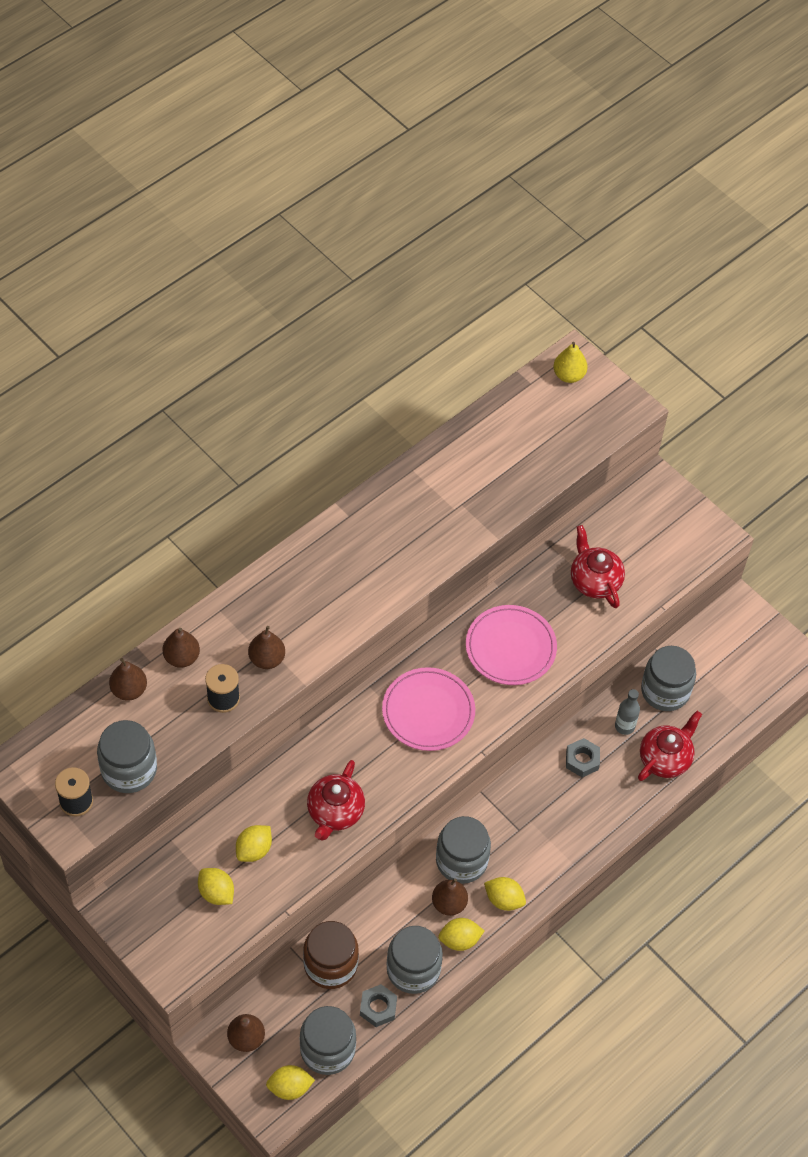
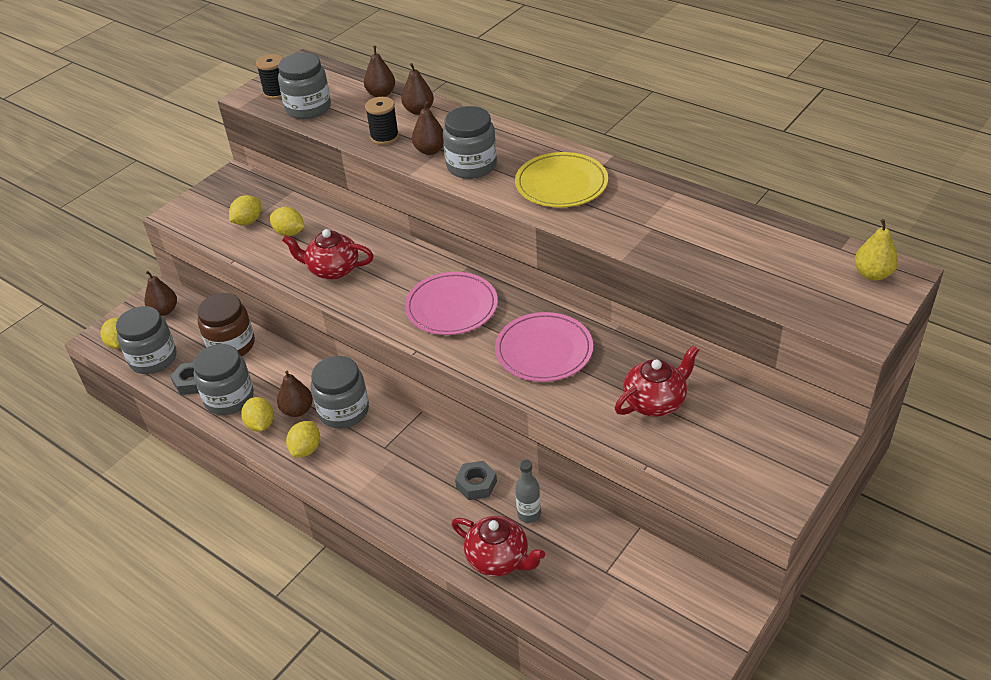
camera: 85 degrees right, 15 degrees down
(369, 557) = (561, 184): none -> yellow plate
(665, 690) = (587, 545): grey jar -> grey jar (471, 166)

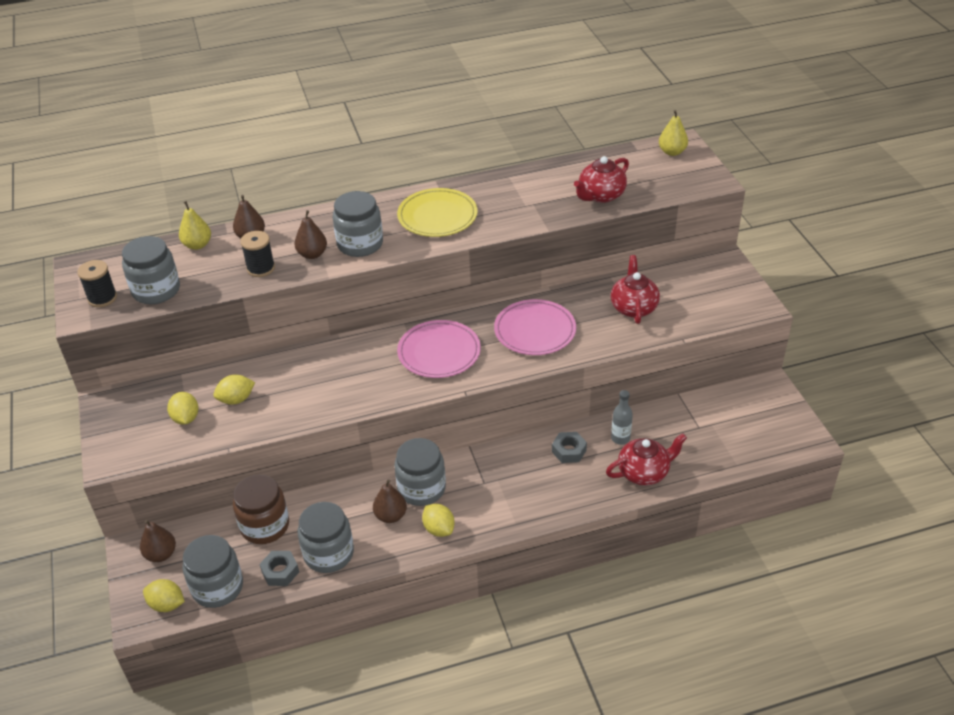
camera: 55 degrees left, 0 degrees up
(260, 424) = (382, 546): yellow lemon -> none
(332, 270) = (317, 395): red teapot -> red teapot (601, 195)
(381, 94) = (197, 245): brown pear -> yellow pear

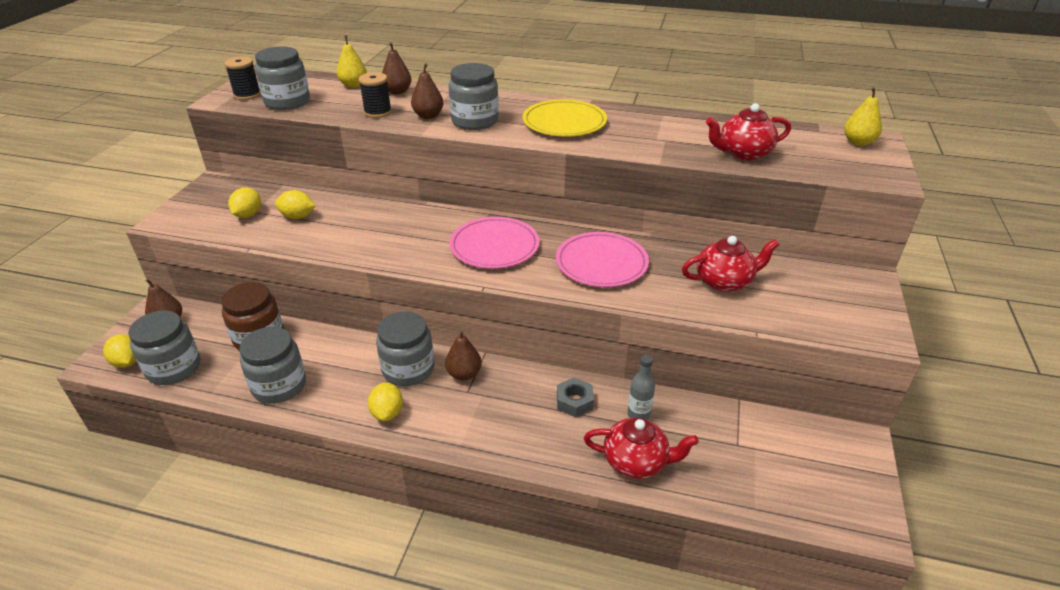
camera: 30 degrees right, 5 degrees down
(280, 571) = (229, 380): grey nut -> none
(390, 516) = (360, 379): brown pear -> brown pear (464, 374)
(633, 307) = (724, 281): red teapot -> red teapot turned 45 degrees clockwise

